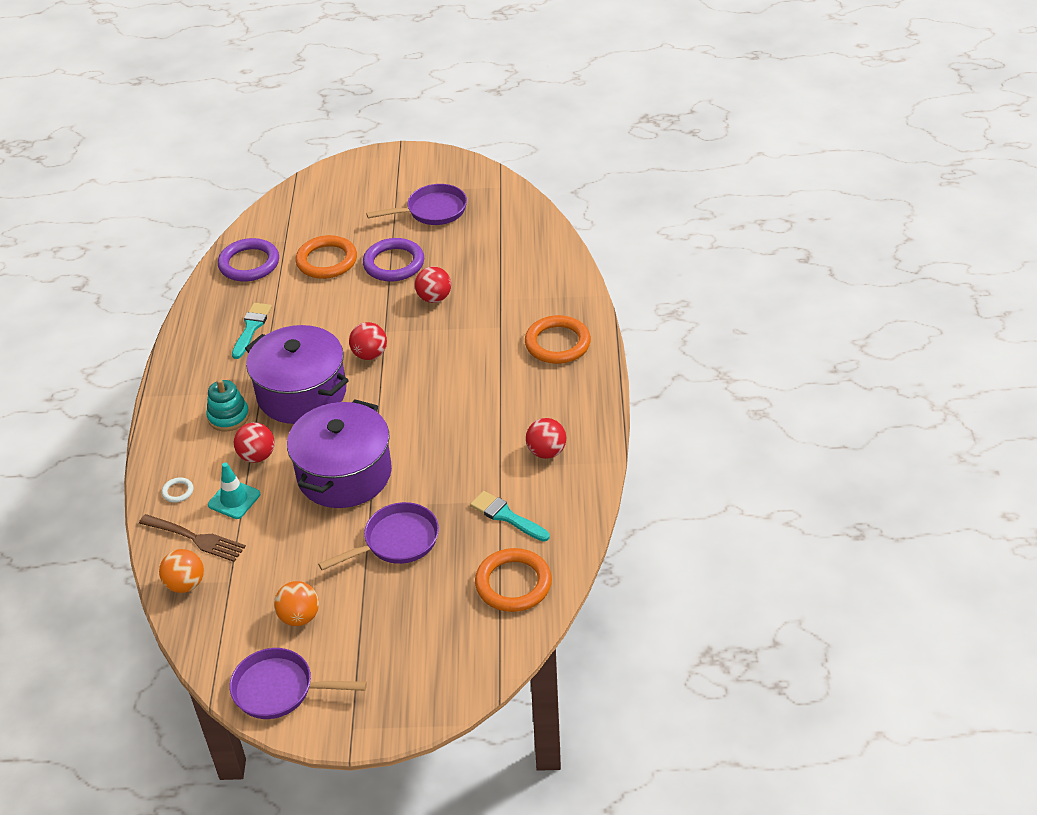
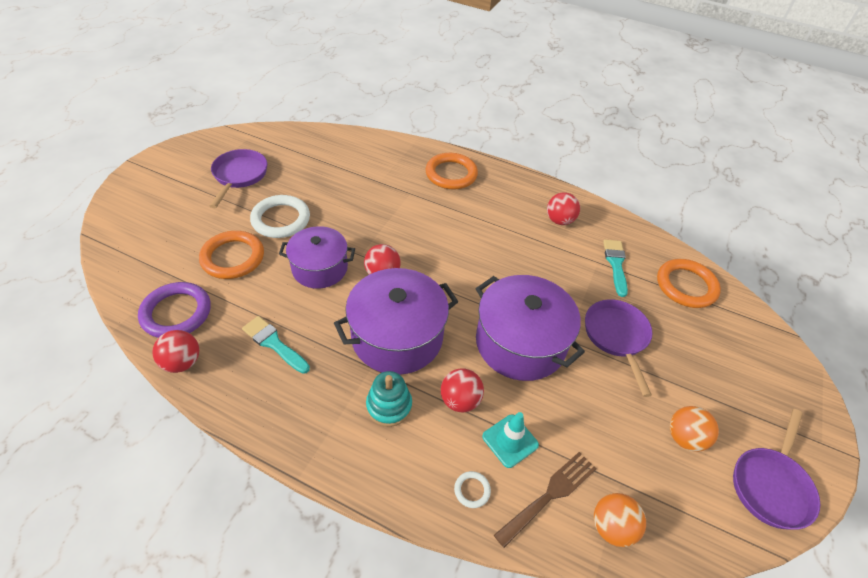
camera: 70 degrees left, 5 degrees up
(350, 314) = (320, 268): none -> purple pot
(394, 263) = (281, 219): purple ring -> white ring
(434, 298) = (346, 213): red ball -> red ball (182, 362)
(506, 516) = (615, 264): turquoise brush -> turquoise brush turned 120 degrees clockwise

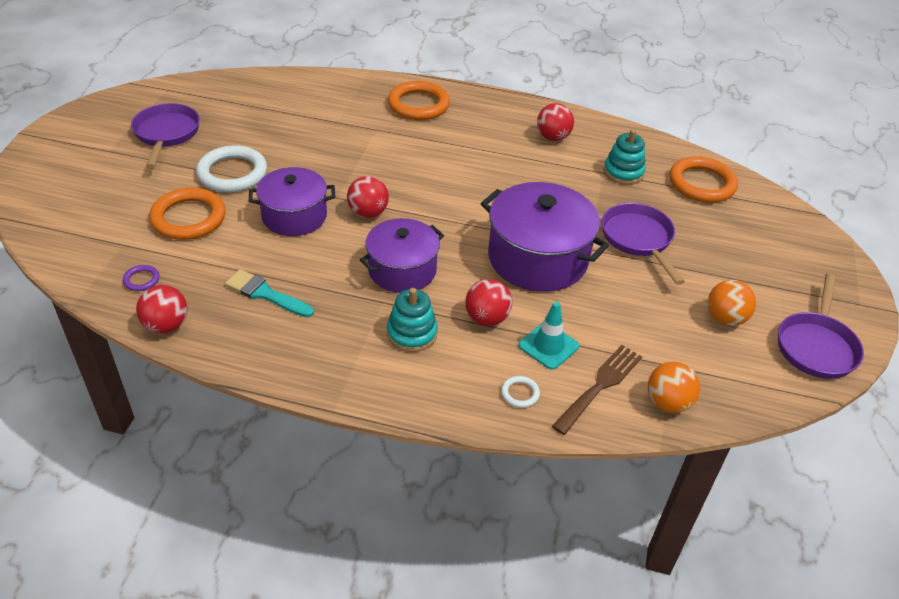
camera: 10 degrees left, 5 degrees down
(176, 313) = (141, 280): purple ring -> purple ring, size x0.44
(397, 337) = (402, 270): purple pot -> purple pot, size x0.66
(615, 264) = (623, 172): turquoise brush -> turquoise stacking toy

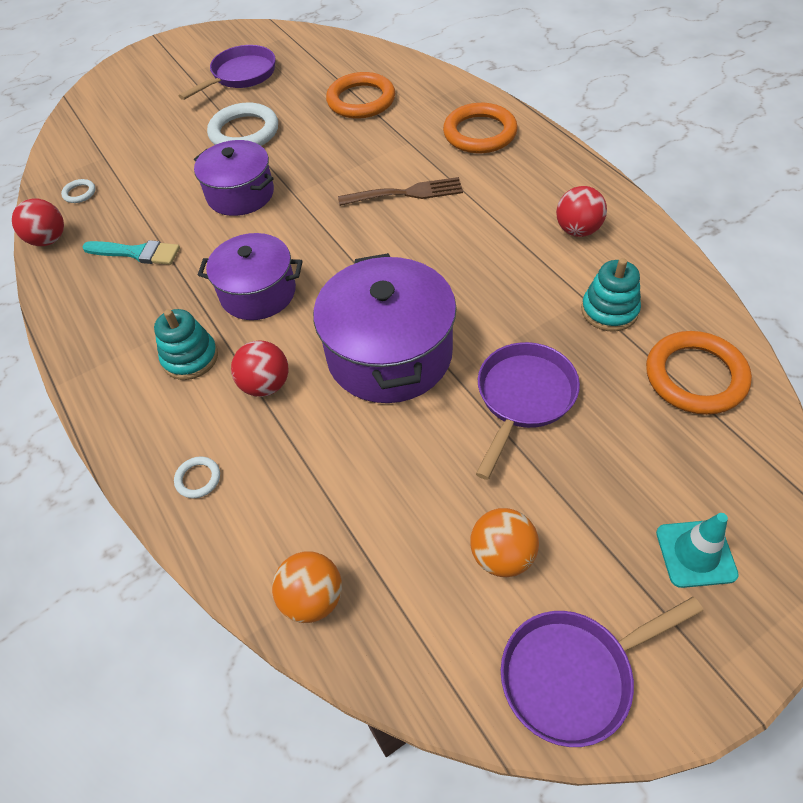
camera: 50 degrees right, 10 degrees up
(141, 280) = (79, 193): purple ring -> white ring
(188, 218) = (168, 157): orange ring -> orange ring (361, 100)
(265, 294) = (137, 253): turquoise brush -> turquoise brush turned 120 degrees clockwise
(368, 213) = (299, 222): red ball -> none
(548, 346) = (282, 451): turquoise traffic cone -> turquoise traffic cone (695, 553)
(600, 386) = (274, 527): brown fork -> brown fork (406, 193)

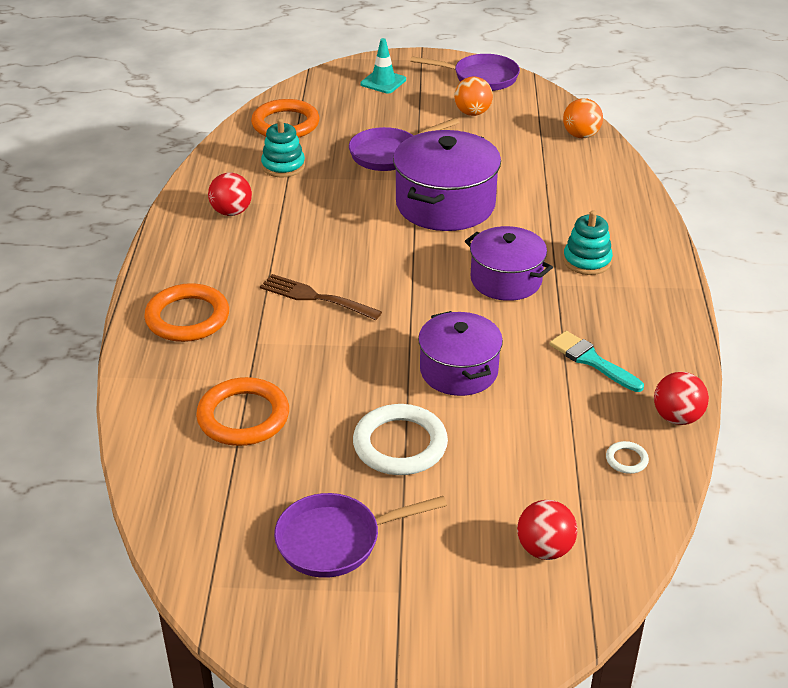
camera: 150 degrees left, 15 degrees down
(198, 479) = (617, 199): white ring -> none
(266, 385) = (542, 223): red ball -> red ball (544, 549)

